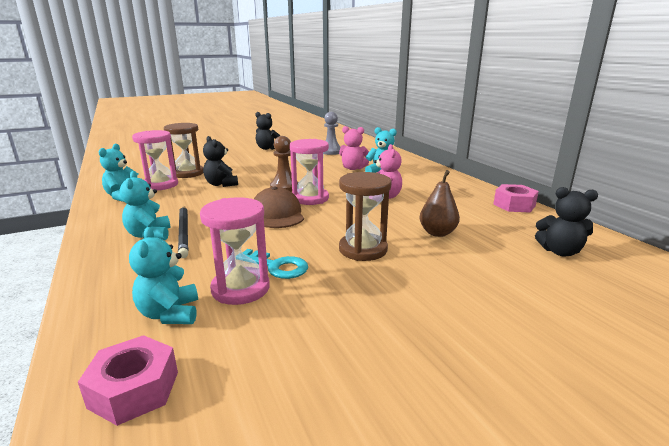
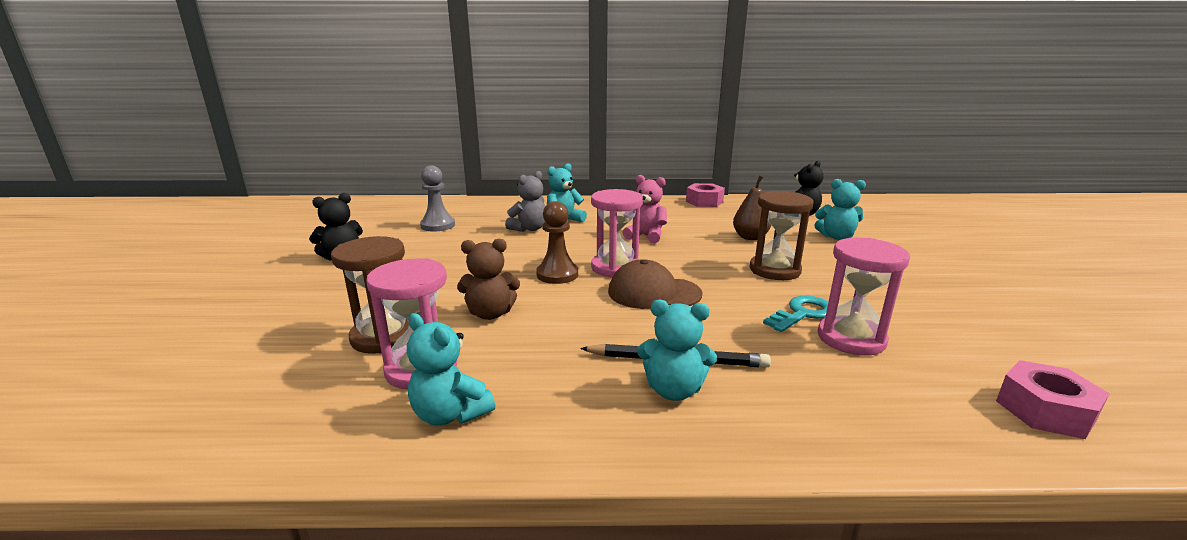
camera: 65 degrees left, 0 degrees up
(170, 314) = (907, 384): turquoise teddy bear -> turquoise teddy bear (836, 237)
(221, 184) = (490, 314): black teddy bear -> brown teddy bear
(353, 168) = (529, 229): pink teddy bear -> grey teddy bear

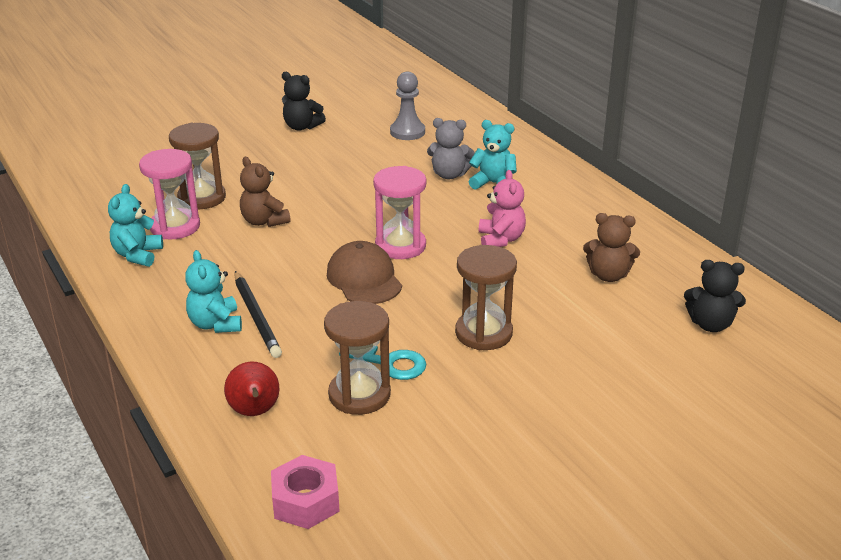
camera: 60 degrees right, 10 degrees up
(557, 274) = (358, 224): brown pawn -> none
(704, 201) = (673, 246): pink nut -> none
(724, 221) = (608, 275): none -> brown teddy bear
(750, 237) = (571, 302): brown pear -> none
(836, 237) = (646, 362): turquoise teddy bear -> none
(851, 338) = (359, 395): pink hourglass -> brown hourglass
(872, 405) = (255, 412): none -> red pear

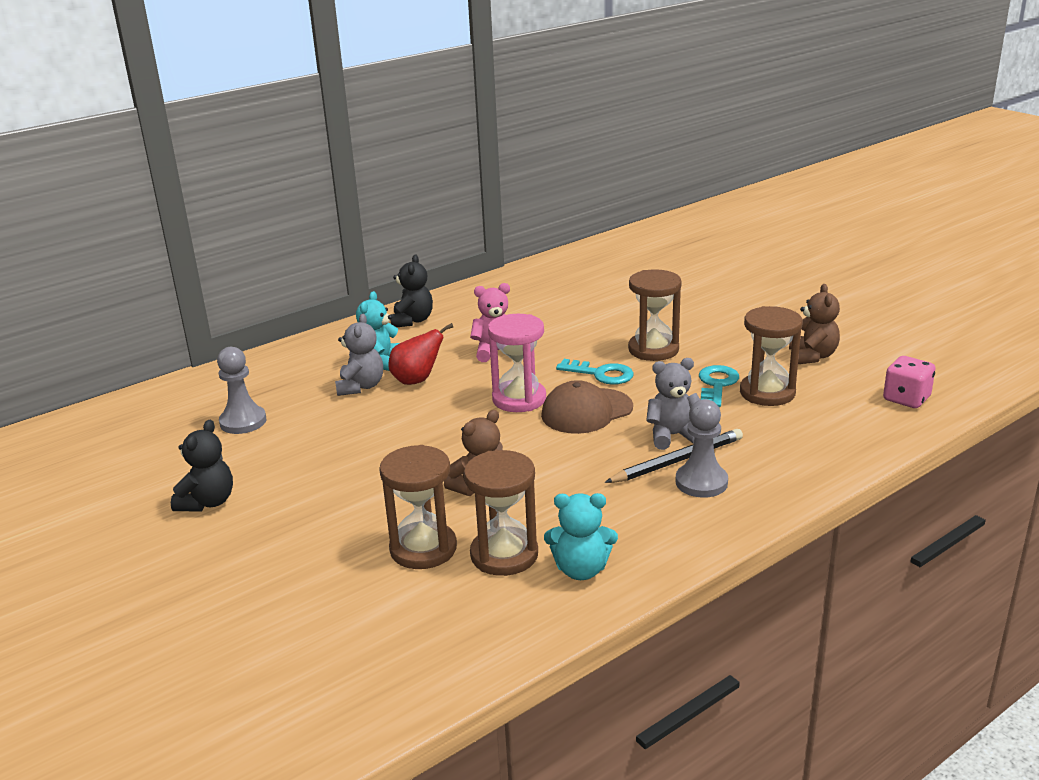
camera: 95 degrees left, 5 degrees down
(175, 227) = (504, 555): pink hourglass -> brown hourglass
(215, 324) = (701, 482): turquoise teddy bear -> grey pawn
(255, 412) = (821, 437): red pear -> red pear (417, 380)
(299, 320) = (673, 436): none -> grey teddy bear
(305, 501) = (906, 399): pink nut -> pink dice
(436, 294) = (601, 374): none -> turquoise key
(608, 275) = (547, 306): brown teddy bear -> brown teddy bear (812, 356)
(710, 324) = (604, 273): black teddy bear -> black teddy bear (412, 321)

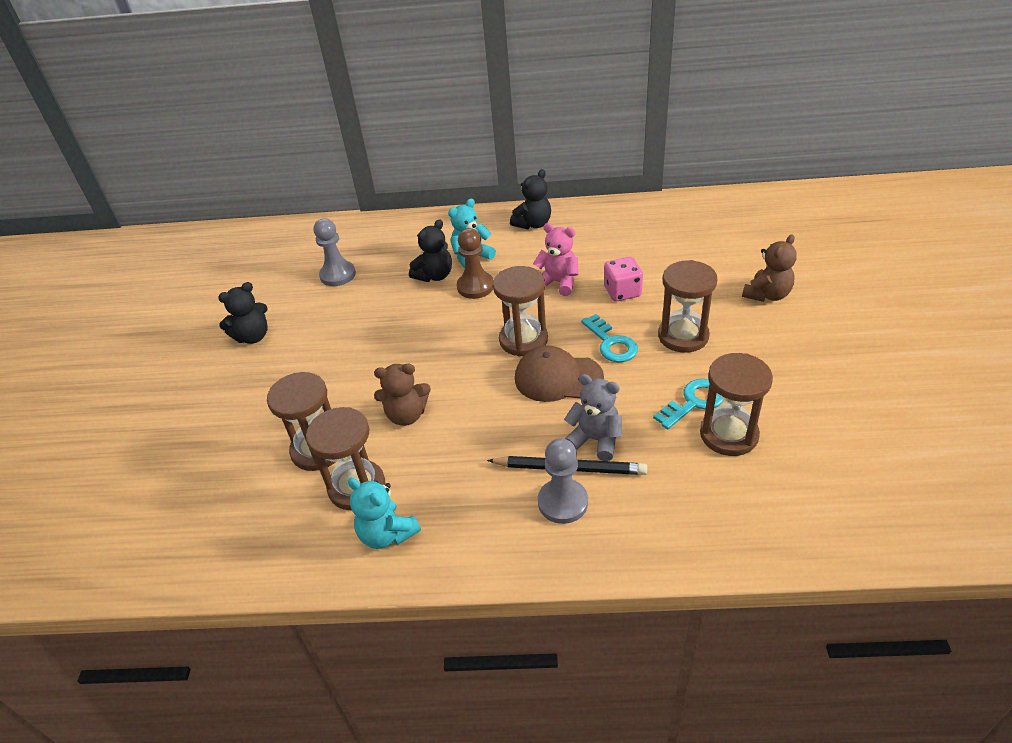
camera: 40 degrees right, 15 degrees up
(361, 387) = (434, 276): grey teddy bear -> black teddy bear
(417, 380) = (475, 286): red pear -> brown pawn
(519, 399) = (523, 340): pink hourglass -> brown hourglass
(812, 356) = (822, 412): brown teddy bear -> brown teddy bear (767, 295)
(906, 399) = (860, 513): pink dice -> pink dice (622, 292)

